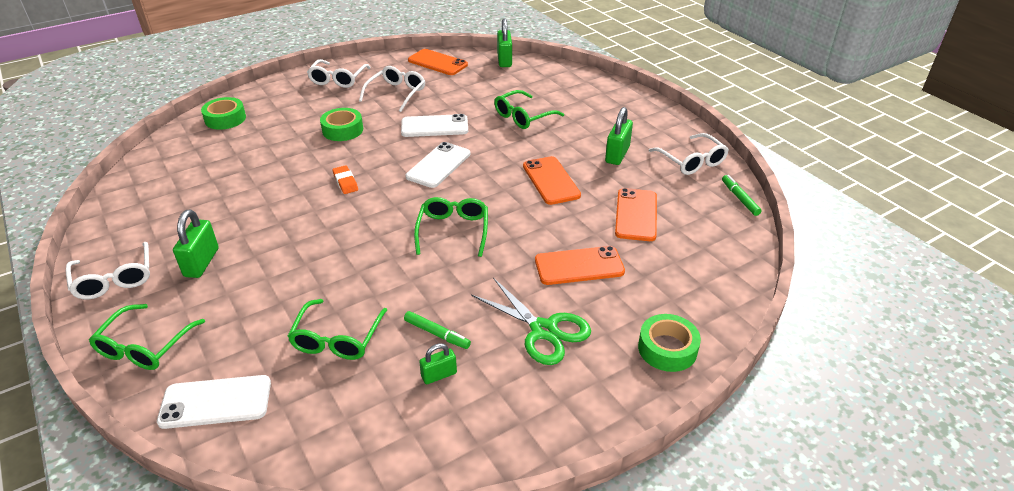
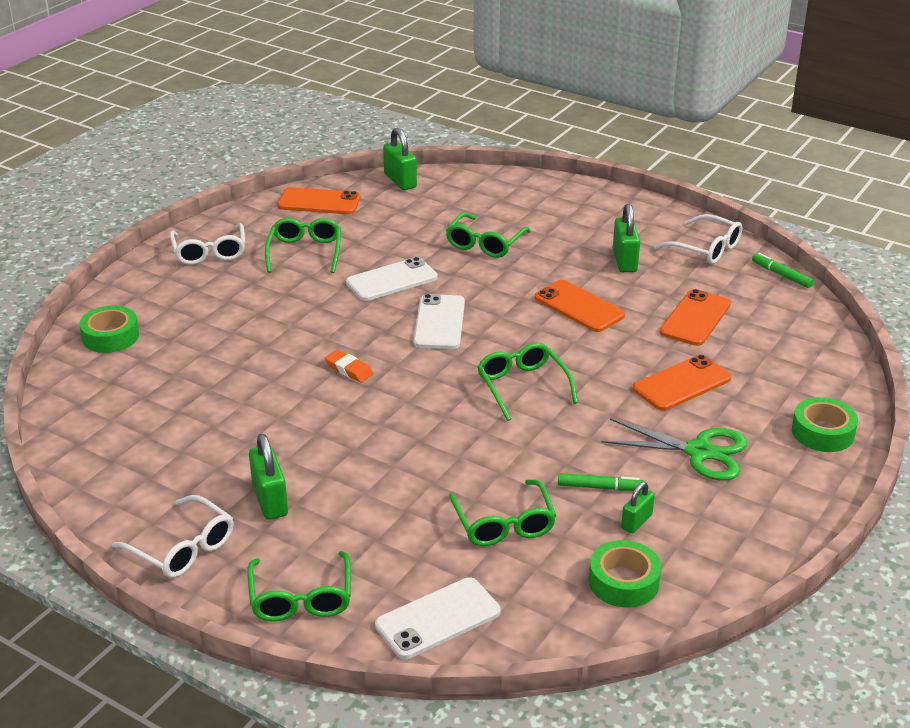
camera: 25 degrees left, 5 degrees down
(342, 130) = (282, 312): green tape -> green tape (623, 582)
(396, 93) = (305, 252): white glasses -> green glasses
(636, 215) = (695, 318): orange phone -> orange phone turned 45 degrees clockwise

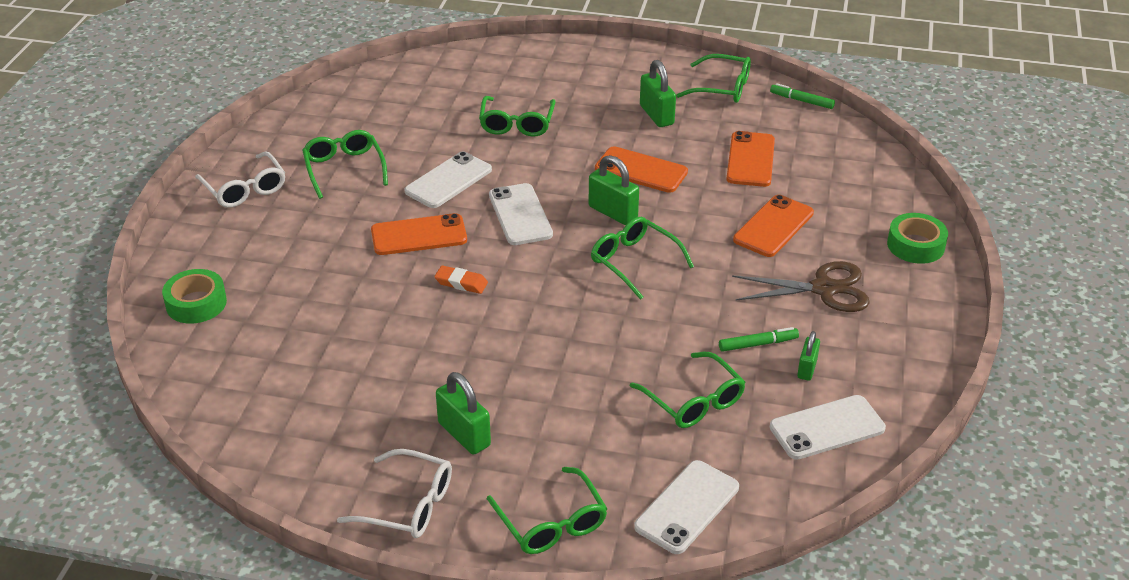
camera: 20 degrees left, 5 degrees up
(319, 202) = (326, 112): orange phone -> orange phone (419, 235)
(400, 181) = (395, 73): green padlock -> green padlock (613, 212)
(623, 582) = (827, 428): green tape -> white phone
(699, 452) = (824, 289): green scissors -> brown scissors
(705, 248) = (722, 88): white glasses -> green glasses

